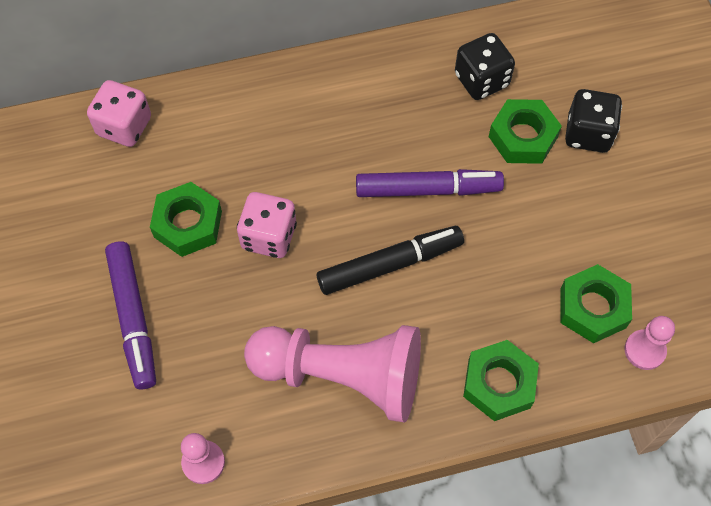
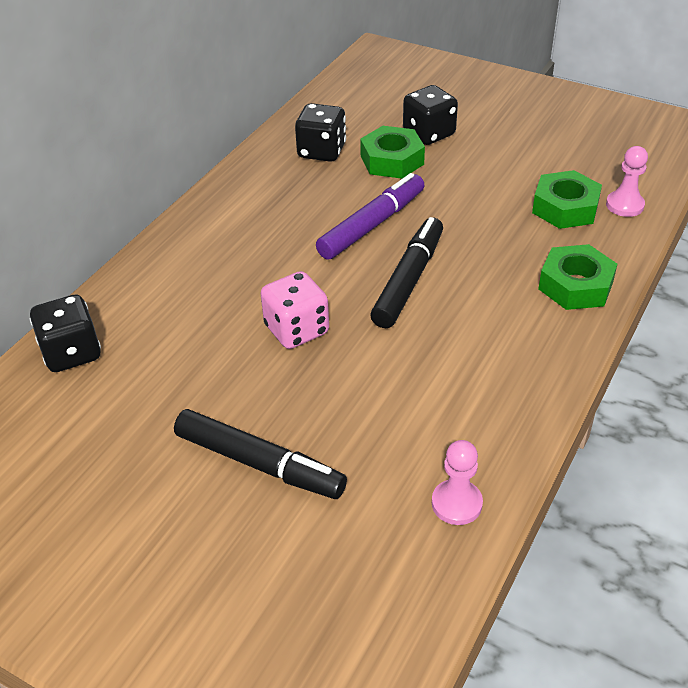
camera: 45 degrees left, 20 degrees down
(124, 126) = (72, 353): pink dice -> black dice
(133, 318) = (259, 463): purple marker -> black marker
(188, 224) = (219, 371): green nut -> none
(342, 376) = (473, 364): pink pawn -> none

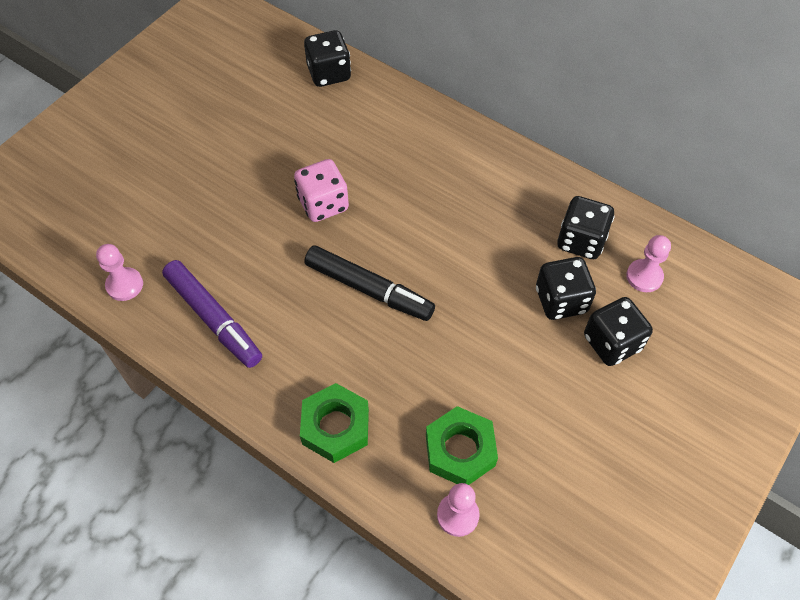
camera: 95 degrees right, 15 degrees up
(259, 463) = (196, 175): black marker -> none
(355, 118) = (644, 276): none -> pink pawn
(372, 225) = (453, 270): purple marker -> purple marker (213, 318)
(392, 160) = (561, 300): green nut -> black dice

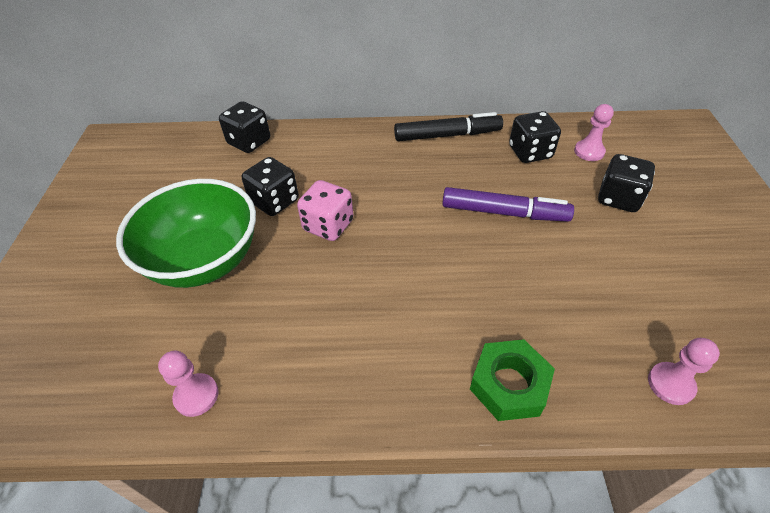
camera: 35 degrees left, 10 degrees down
(205, 177) = (204, 260): none -> green bowl
(213, 318) = (315, 368): purple marker -> purple marker (504, 212)
(369, 289) = (424, 263): black marker -> black marker (447, 135)
(460, 450) = (615, 333): green nut -> none
(561, 300) = (560, 192): black dice -> black dice (274, 201)

